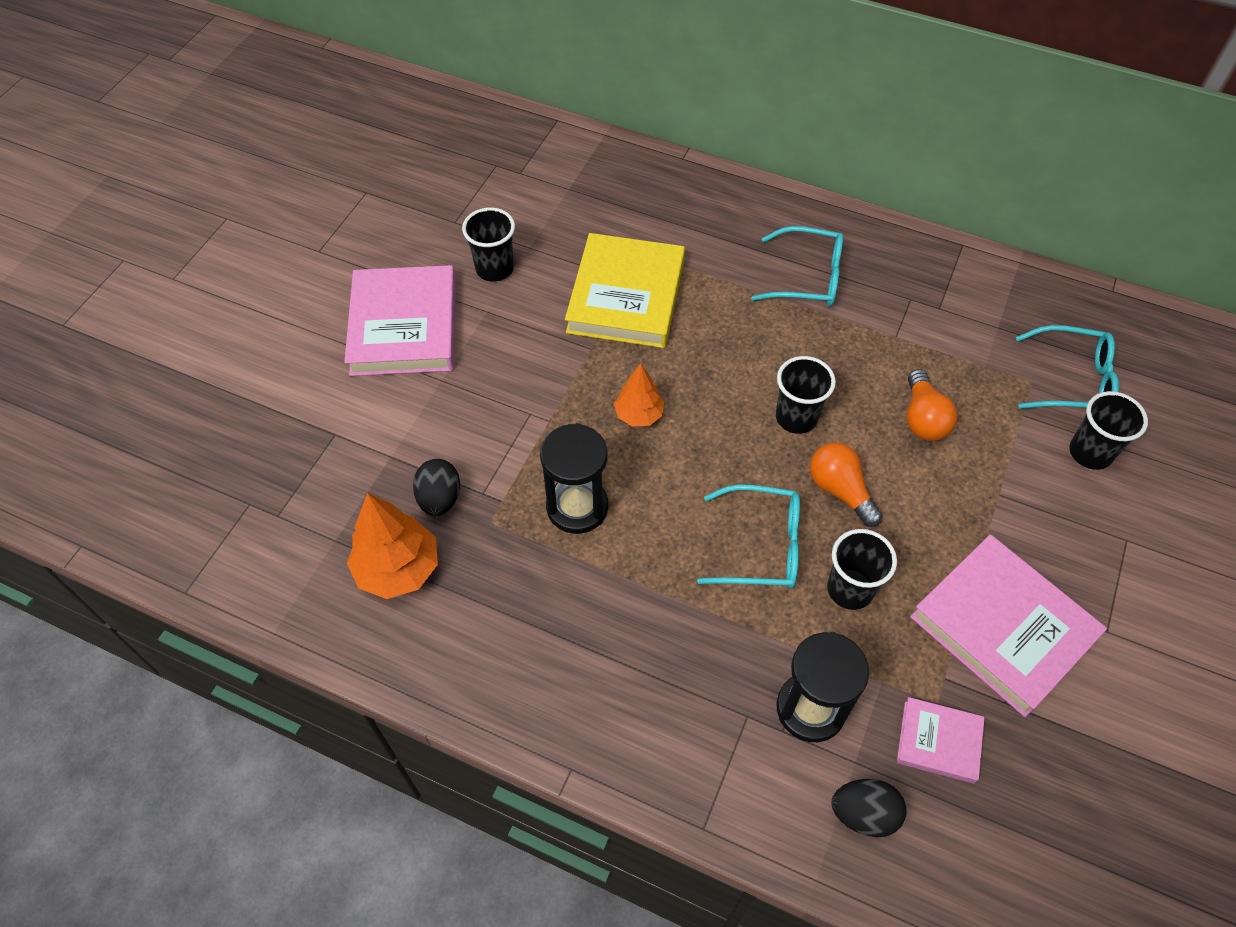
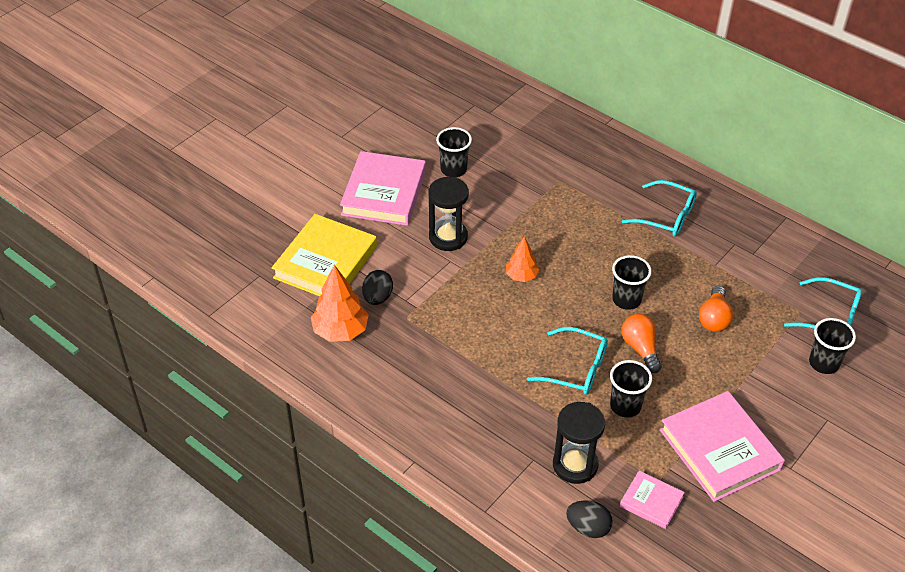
camera: 15 degrees right, 10 degrees down
(577, 507) = (463, 321): black hourglass -> black hourglass (448, 237)
(626, 296) = (536, 203): yellow book -> yellow book (325, 262)

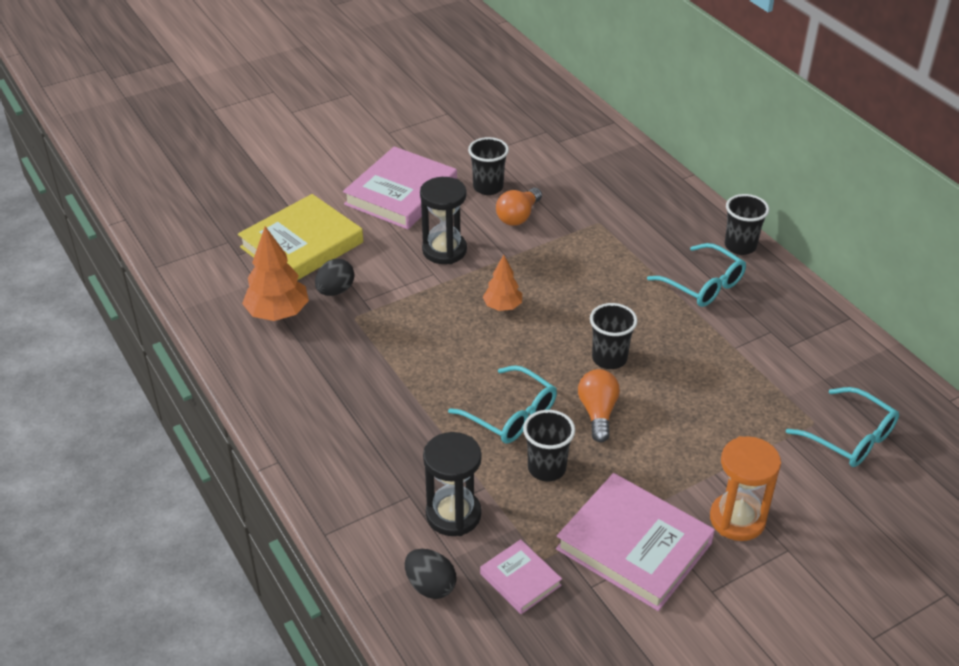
camera: 20 degrees right, 5 degrees down
(714, 318) = (703, 403): orange light bulb -> orange light bulb (518, 216)
(719, 450) = (634, 546): pink book -> pink book turned 45 degrees counterclockwise
(782, 406) = (737, 519): none -> orange hourglass
(824, 363) = (816, 486): black cup -> black cup (740, 246)

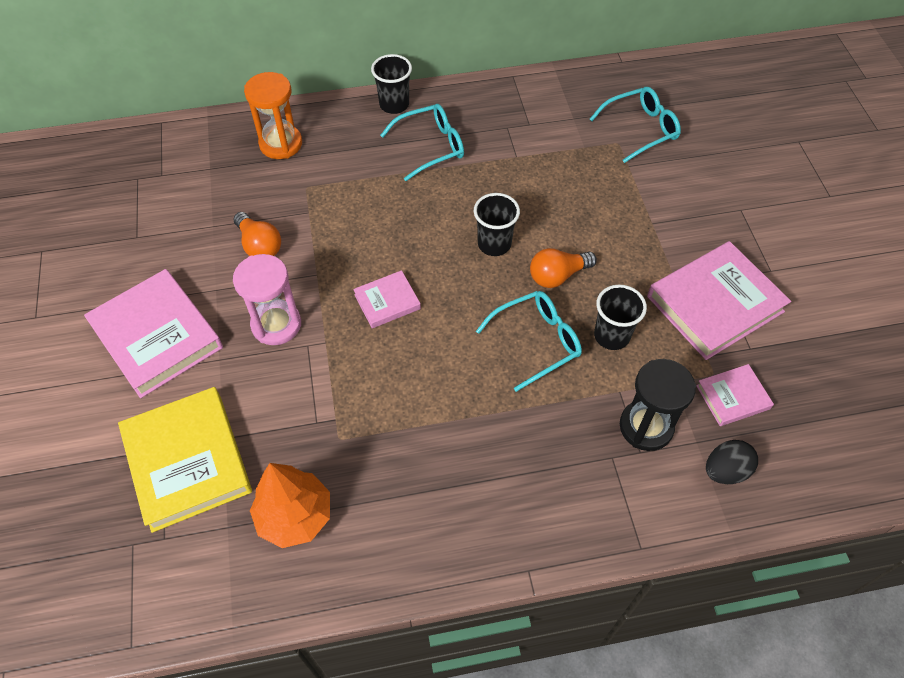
camera: 70 degrees left, 15 degrees up
(335, 291) = (287, 446): black egg -> none
(444, 250) = (276, 324): black hourglass -> pink hourglass
(488, 187) = (197, 255): black cup -> none
(502, 306) = (387, 301): orange tree -> pink book
(598, 412) = (557, 276): orange light bulb -> orange light bulb turned 45 degrees counterclockwise
(737, 519) = (703, 227): orange hourglass -> orange hourglass (281, 144)

